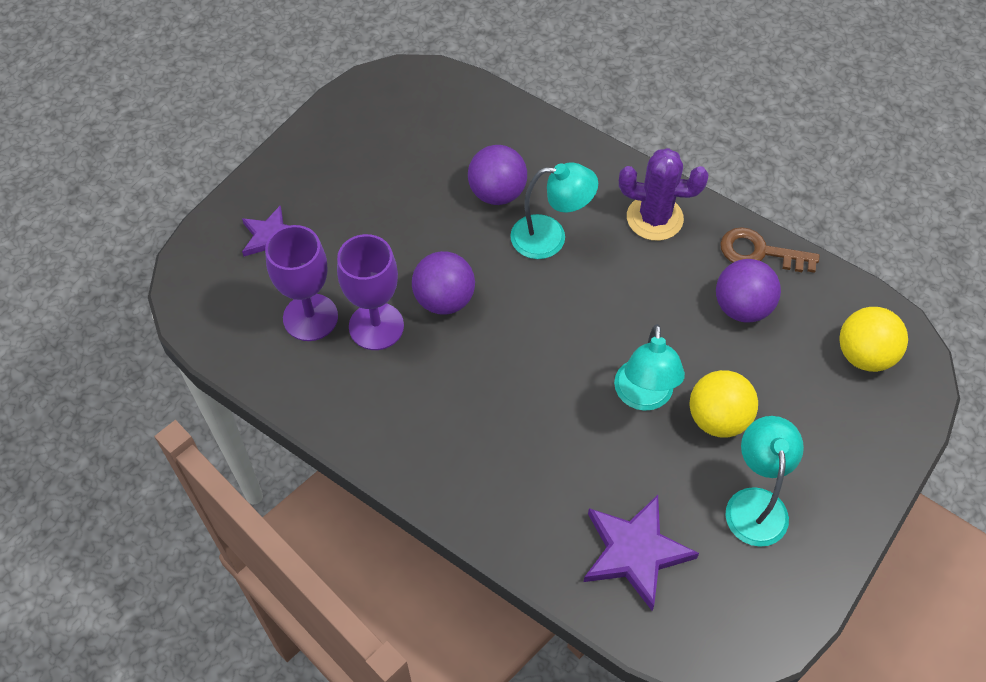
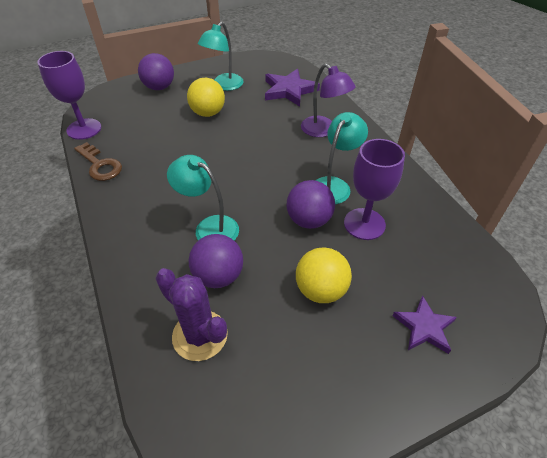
camera: 150 degrees left, 10 degrees down
(310, 317) = (410, 249): purple goblet -> purple goblet (84, 129)
(514, 472) = (323, 130): none -> purple lamp
(643, 397) = (234, 132): turquoise lamp -> turquoise lamp (334, 185)
(654, 218) = (133, 209): purple cactus -> purple cactus (200, 335)
(742, 307) = (143, 146): purple ball -> purple ball (159, 87)
(864, 355) = (114, 108): yellow ball -> yellow ball (321, 290)

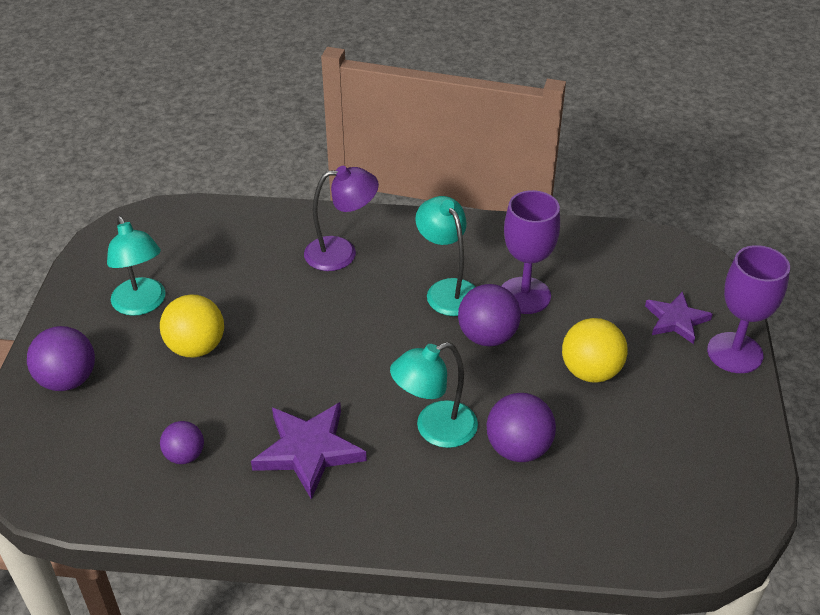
camera: 60 degrees left, 5 degrees down
(84, 129) = (95, 509): purple goblet -> purple goblet (734, 353)
(100, 165) = (212, 511): brown key -> none
(132, 141) = (185, 455): none -> purple ball
(200, 335) = (590, 494): purple cactus -> none
(289, 90) = (224, 244): purple star -> purple star (308, 451)

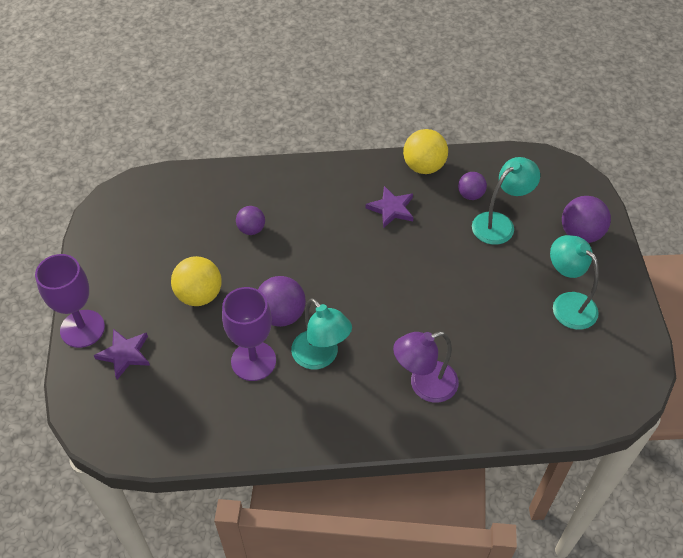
camera: 170 degrees right, 10 degrees up
(196, 347) = (504, 272): yellow ball -> yellow ball (424, 167)
(308, 451) = (391, 209): purple star -> purple star, size x0.66
(435, 429) = (310, 234): turquoise lamp -> turquoise lamp (499, 223)
(518, 448) = (251, 229): purple ball -> purple ball, size x0.62

